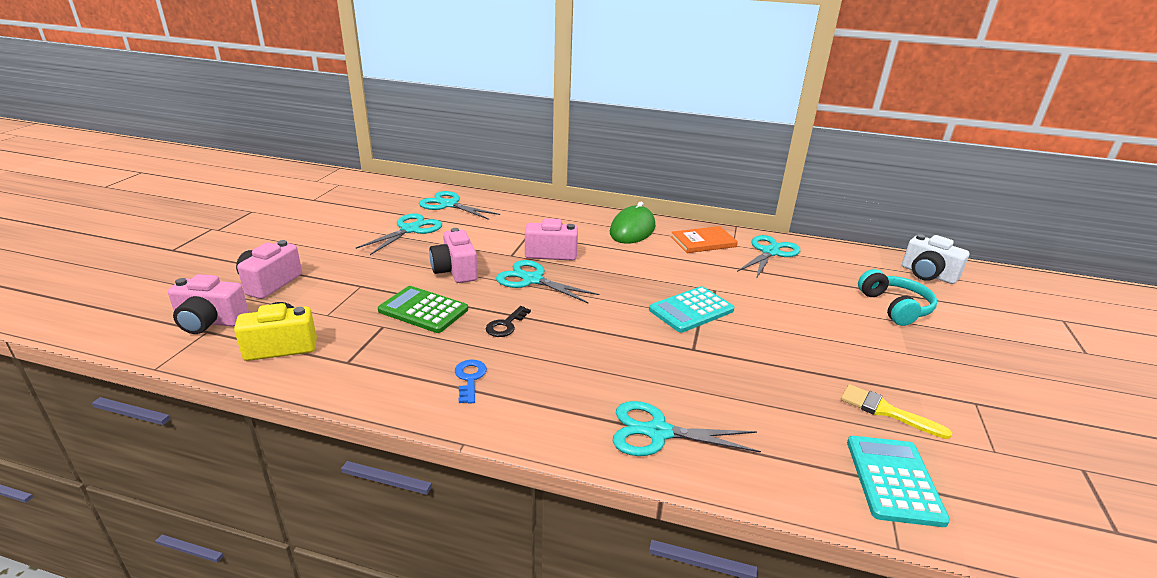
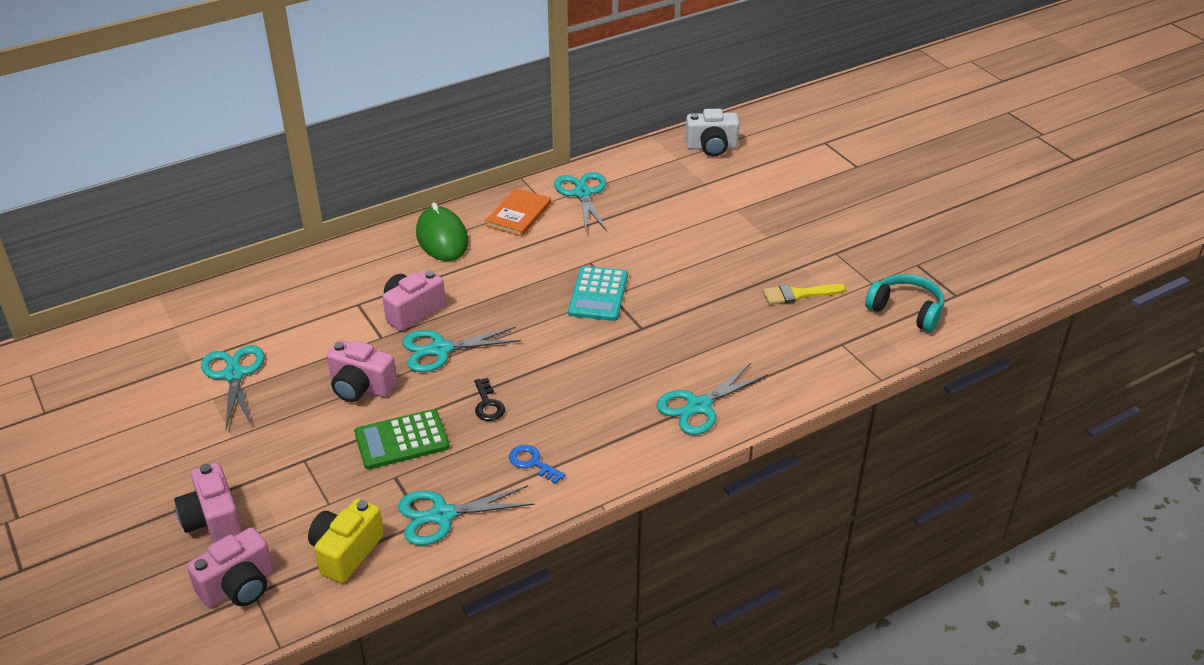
camera: 45 degrees left, 10 degrees up
(448, 205) = (216, 320): turquoise scissors -> turquoise scissors (442, 515)
(894, 480) = (844, 340): turquoise calculator -> none
(895, 307) = (722, 197): turquoise headphones -> turquoise headphones (906, 310)

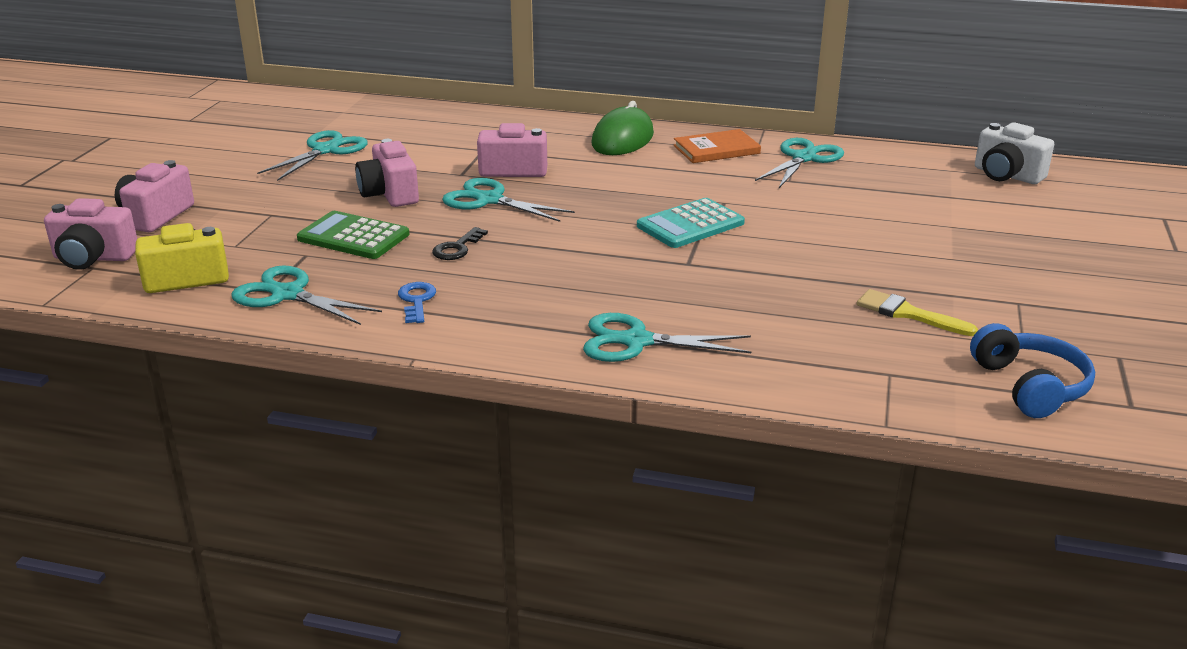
camera: 45 degrees right, 10 degrees down
(906, 310) = (1030, 386): turquoise headphones -> blue headphones

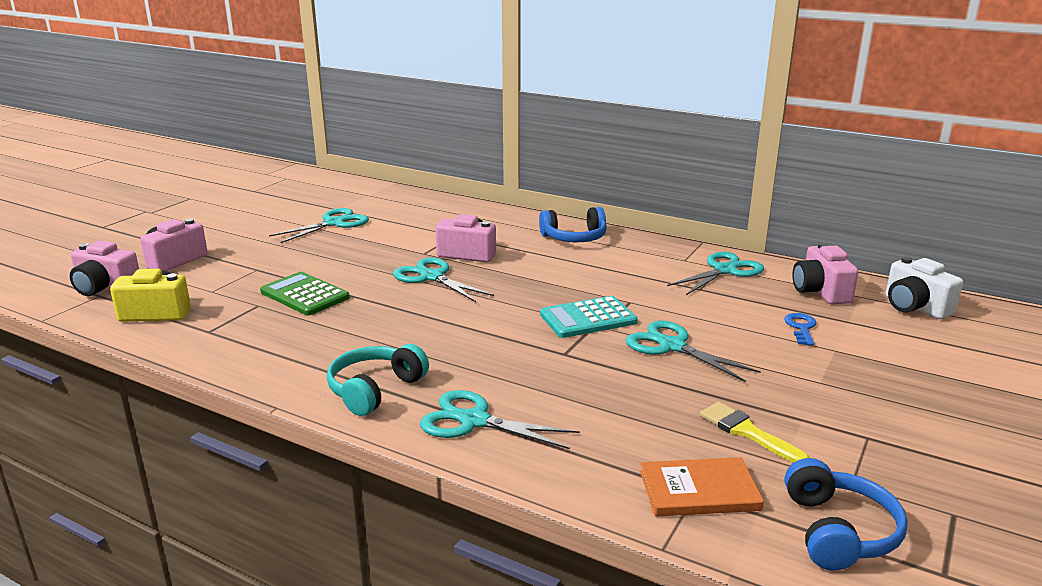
camera: 15 degrees right, 5 degrees down
(287, 295) = (220, 337): turquoise scissors -> turquoise scissors (672, 346)
(390, 194) = (357, 263): pink camera -> pink camera (820, 292)
(416, 301) = (315, 356): blue key -> blue key (801, 328)
(457, 248) = (378, 314): black key -> none
(510, 326) = (375, 390): none -> turquoise headphones
(622, 139) = (574, 238): green mouse -> blue headphones
(716, 149) = (650, 255): orange book -> orange book (699, 491)

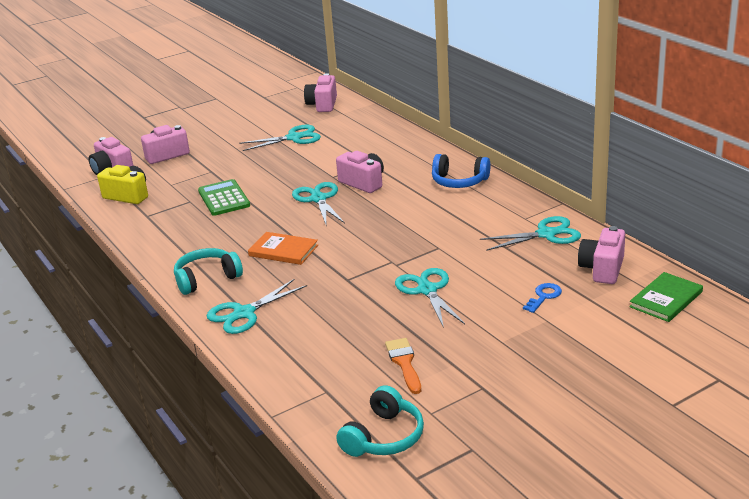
camera: 30 degrees right, 5 degrees up
(336, 190) = (322, 105): none -> pink camera
(474, 421) = (244, 313): turquoise scissors -> turquoise scissors turned 90 degrees counterclockwise
(588, 318) = (392, 255): turquoise calculator -> none
(699, 491) = (329, 391): orange book -> orange book (283, 250)
(747, 432) = (404, 363): yellow brush -> orange brush
(838, 531) = (384, 437): blue headphones -> turquoise headphones
(915, 307) = (666, 299): white camera -> green book

